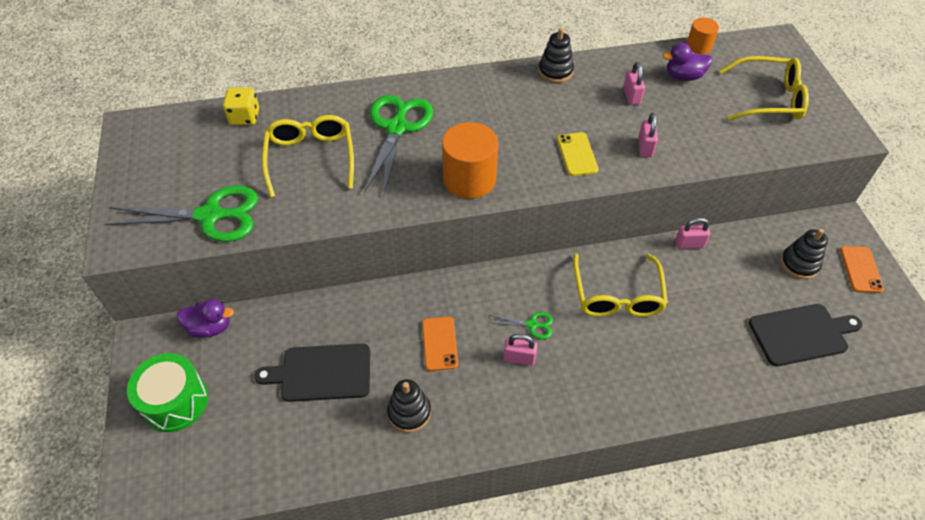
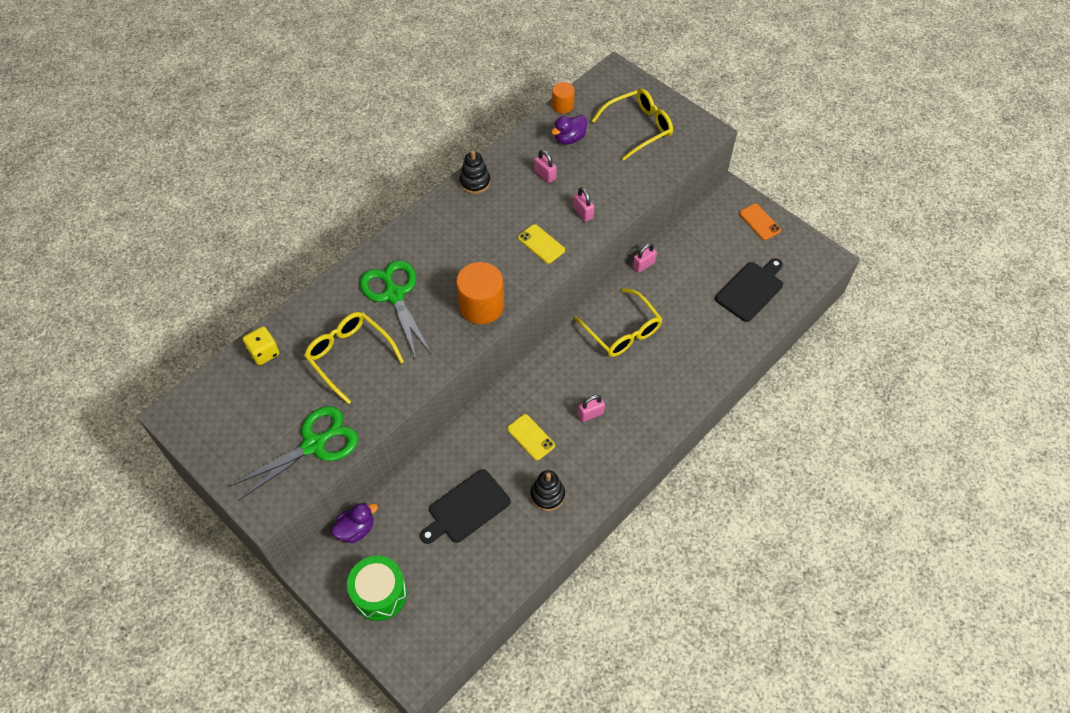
camera: 35 degrees left, 5 degrees up
(440, 343) = (531, 437): orange phone -> yellow phone
(532, 325) = (582, 386): green scissors -> none
(799, 264) = (721, 239): black stacking toy -> none

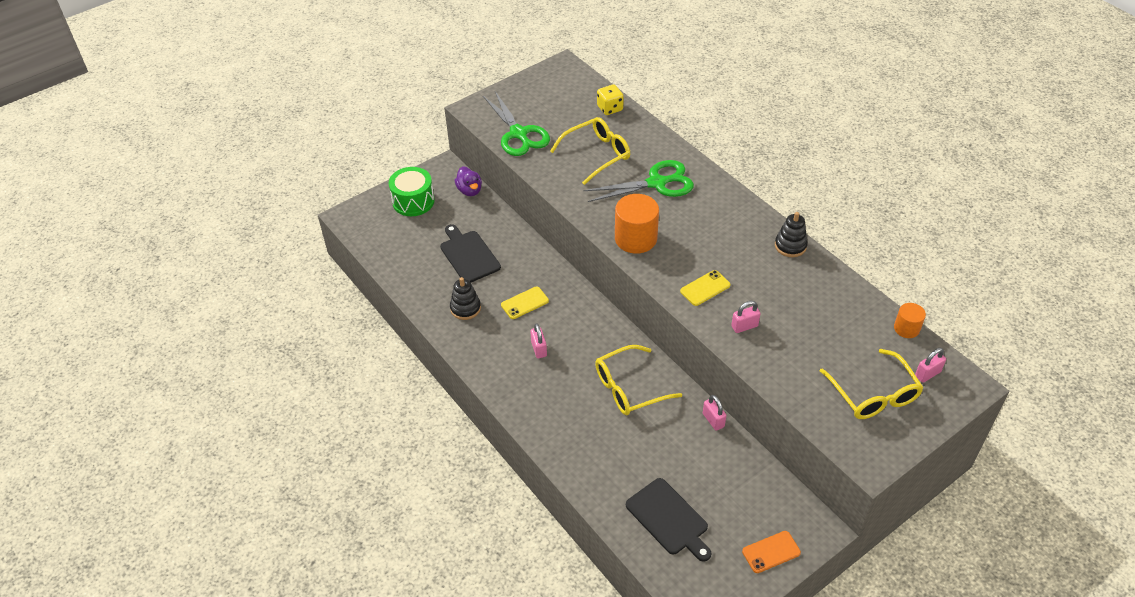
camera: 100 degrees right, 10 degrees down
(545, 175) = (799, 301): pink padlock -> pink padlock (927, 374)
(569, 138) = (854, 328): purple duck -> none

